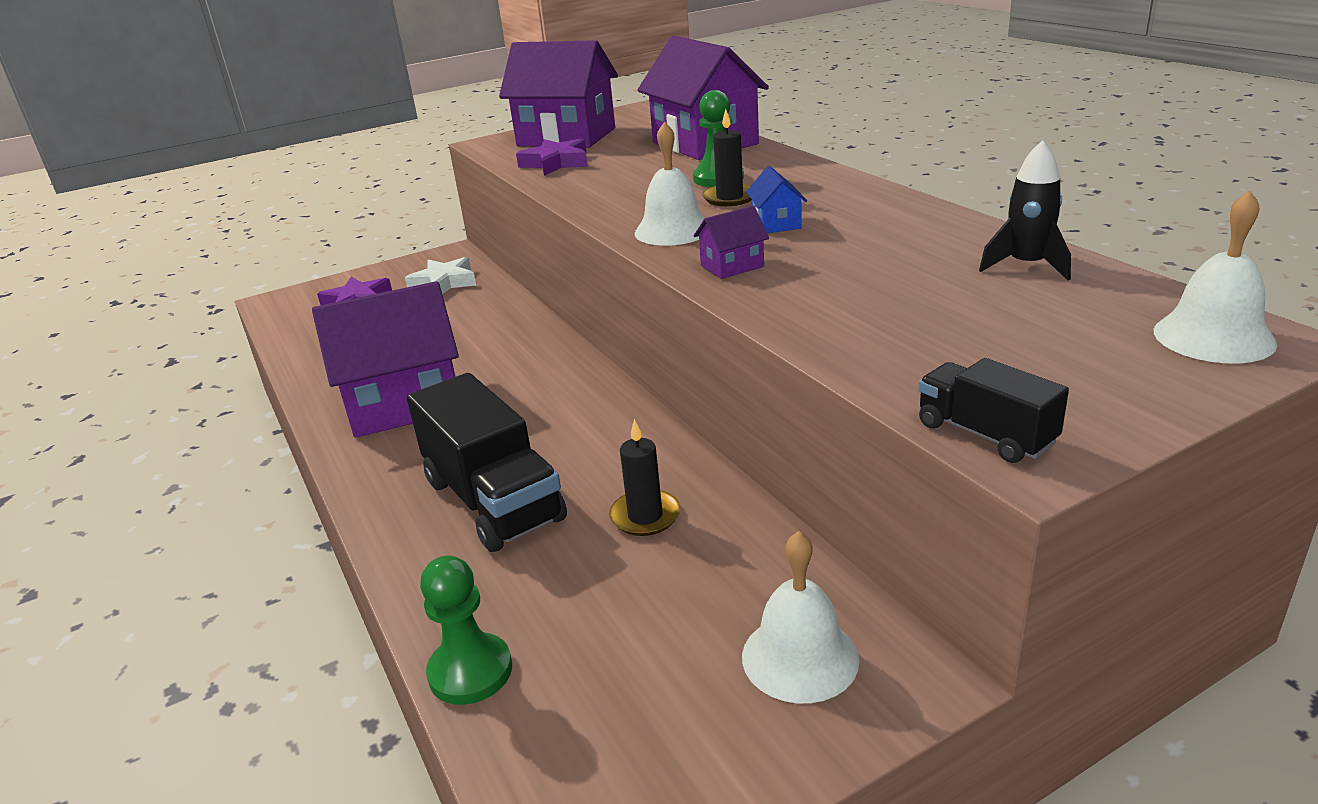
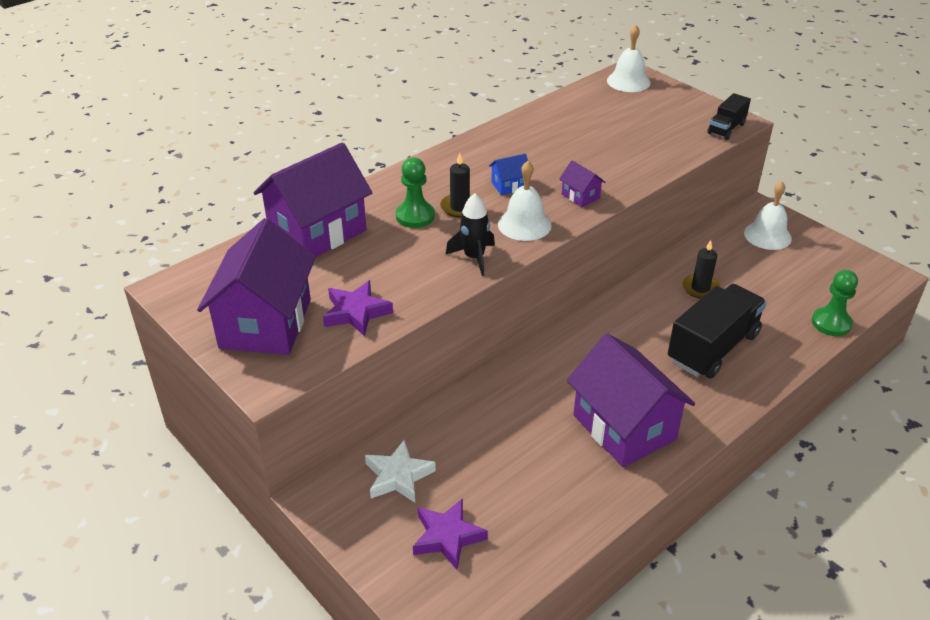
camera: 105 degrees left, 10 degrees up
(1026, 266) = (564, 113): black rocket -> black rocket (474, 258)

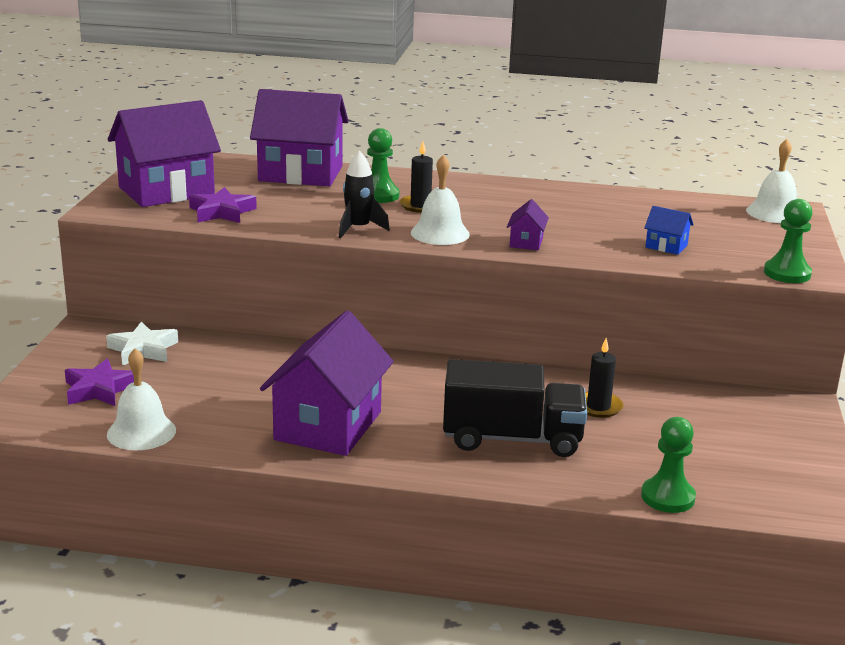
camera: 50 degrees right, 15 degrees down
(509, 185) = (488, 213): blue house -> blue house (666, 246)
(726, 128) = (787, 273): black truck -> green pawn
(767, 235) = (761, 420): white bell -> white bell (141, 432)

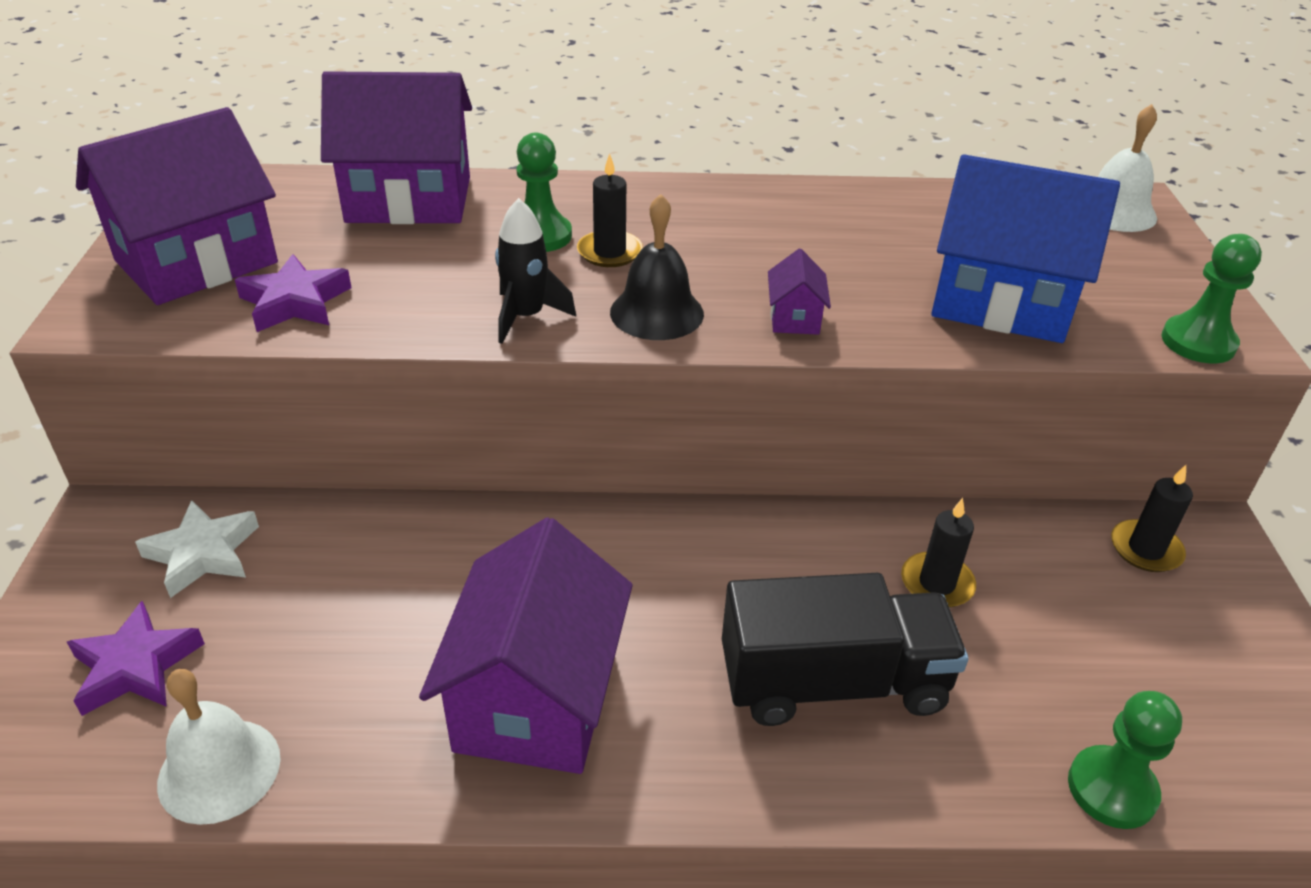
camera: 10 degrees left, 15 degrees up
(440, 233) = (657, 312): white bell -> black bell
(666, 246) = (1001, 301): blue house -> blue house, size x2.40
(749, 407) = (1145, 549): none -> black candle

